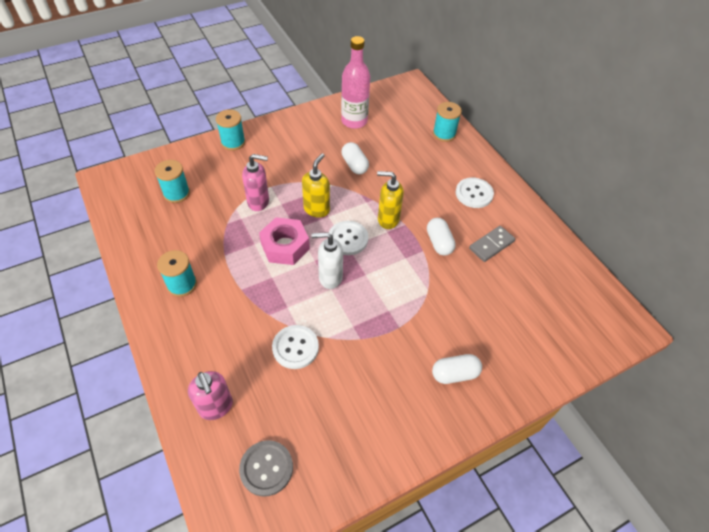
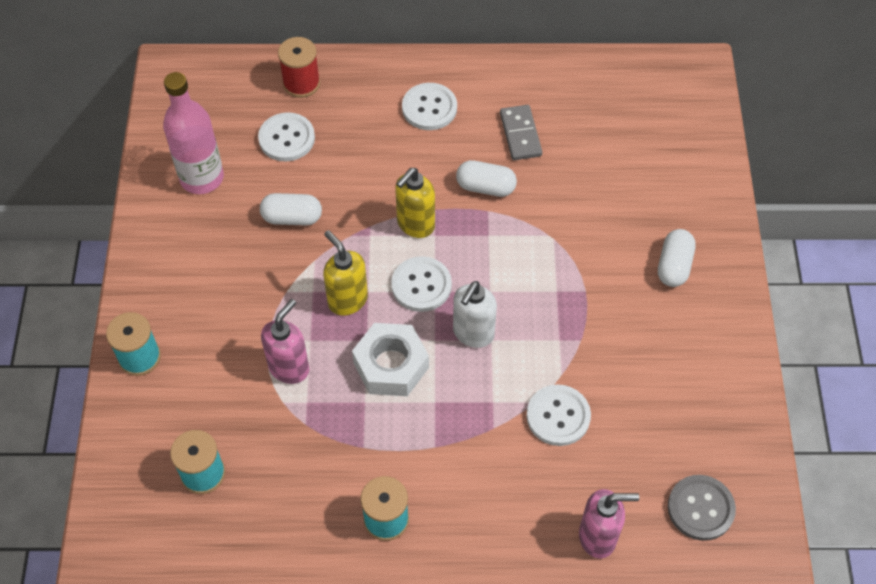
camera: 60 degrees left, 5 degrees up
(285, 246) = (391, 365): pink nut -> white nut
(403, 142) = (287, 138): none -> white button
(444, 134) = (301, 83): turquoise spool -> red spool

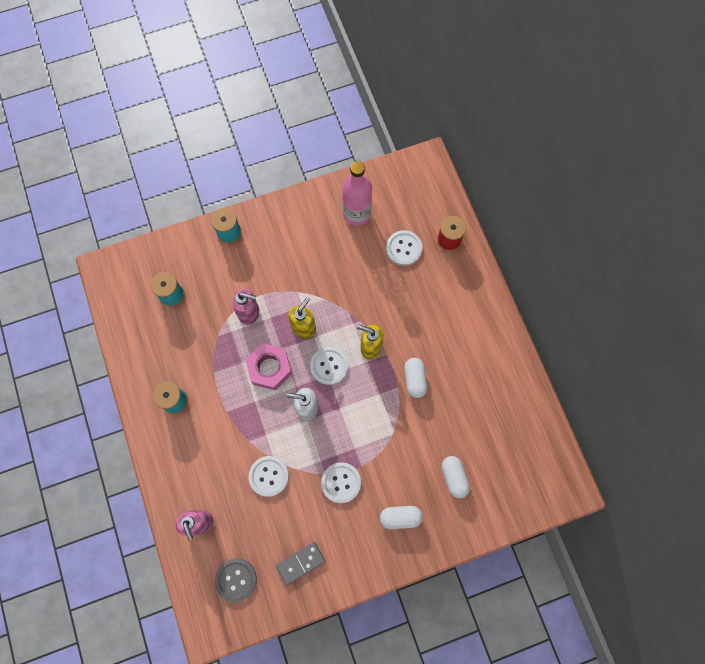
camera: 70 degrees right, 15 degrees up
(292, 217) = (348, 274): white capsule -> white capsule (454, 477)
(391, 365) = (270, 368): white nut -> pink nut
(429, 108) = (462, 323): white button -> white button (341, 482)
(520, 134) = (464, 387): grey domino -> grey domino (300, 563)

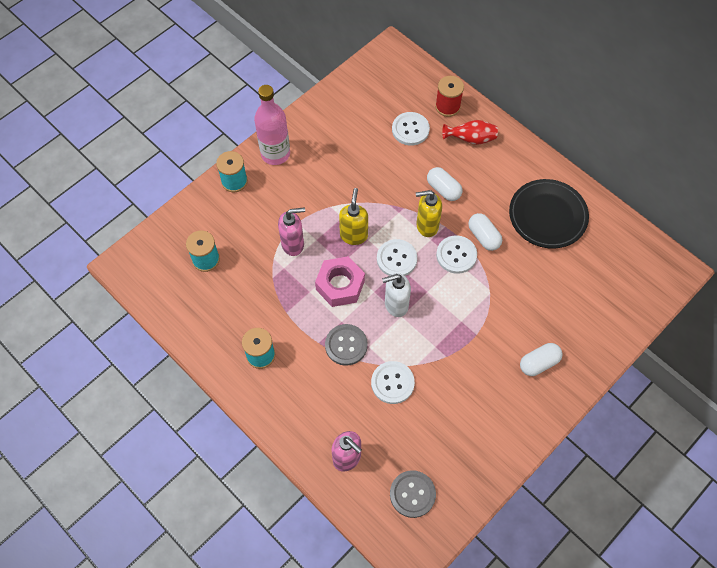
camera: 25 degrees left, 10 degrees down
(247, 424) = (346, 345): none -> grey button
(300, 563) = (467, 448): grey domino -> none
(341, 482) = (465, 357): white button -> white button (456, 255)
(356, 213) = (349, 117): pink bottle -> pink bottle (275, 154)
(453, 281) = (471, 139): none -> red vase
(454, 477) = (568, 306): white capsule -> white capsule (443, 189)
(482, 385) = (547, 216): none -> black plate

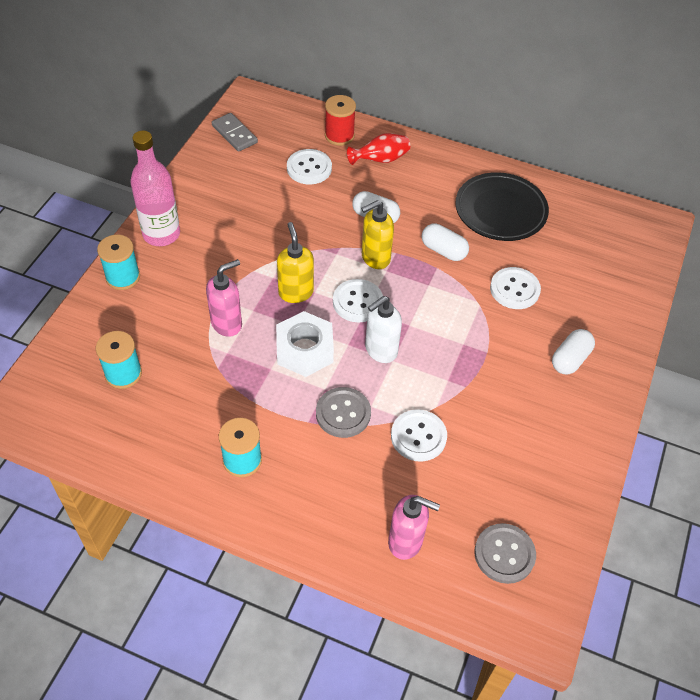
camera: 25 degrees left, 10 degrees down
(340, 285) = (304, 350): pink nut -> white nut
(365, 81) = (234, 134): none -> grey domino
(456, 255) = (423, 278): white button -> white button (514, 289)

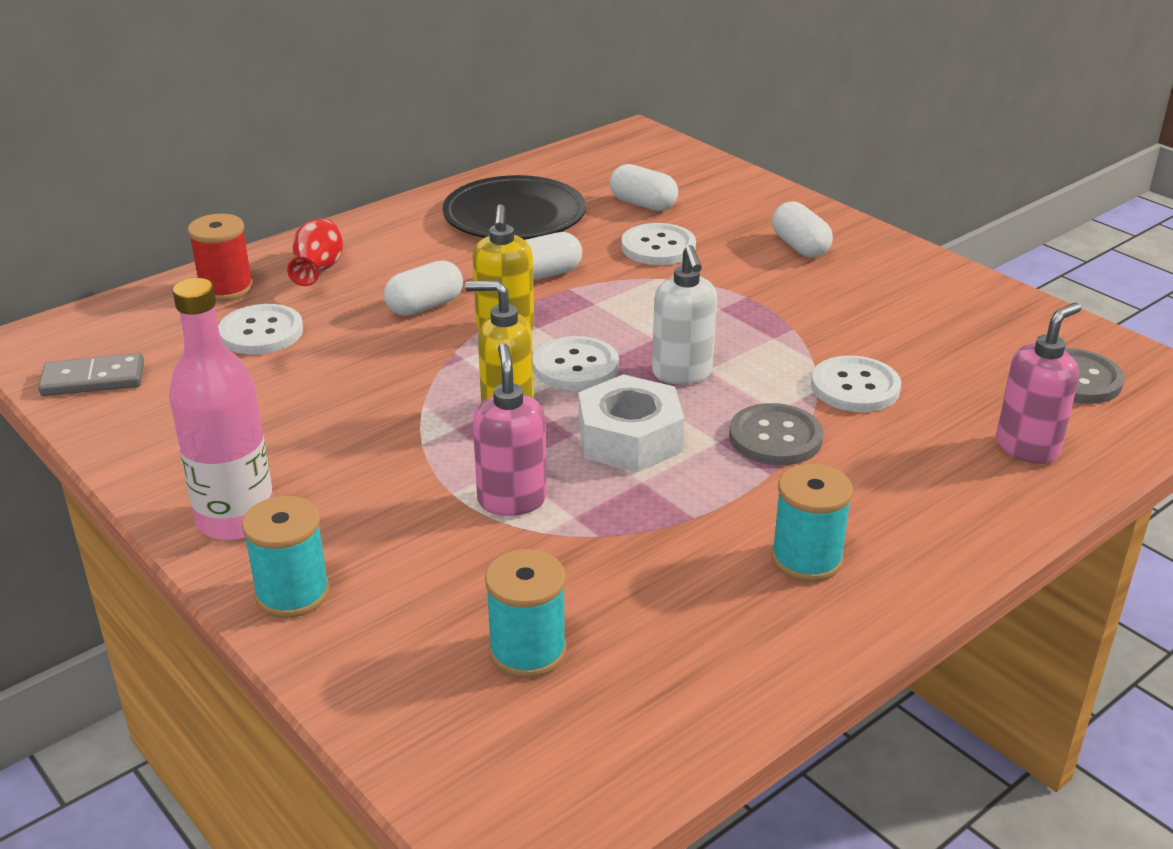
camera: 60 degrees left, 20 degrees down
(564, 262) = (643, 204): none -> white capsule

